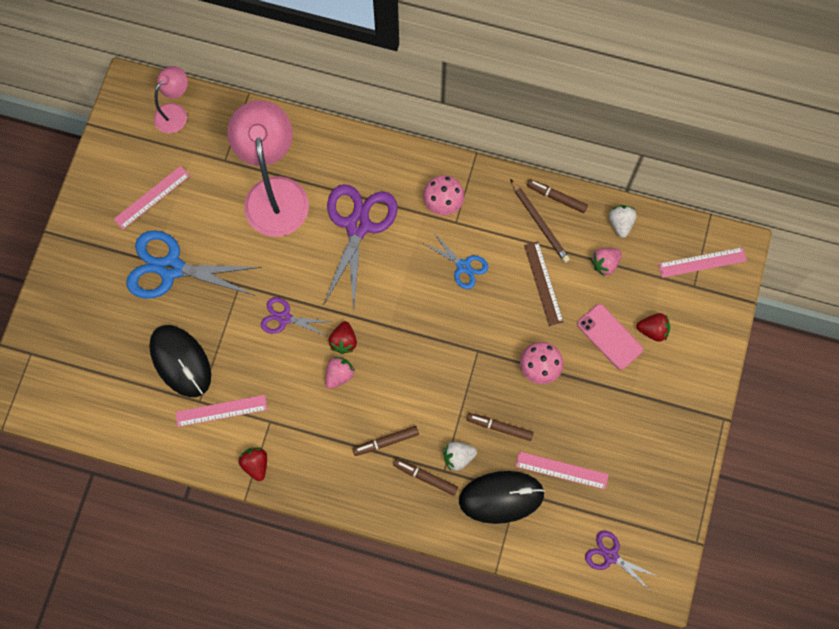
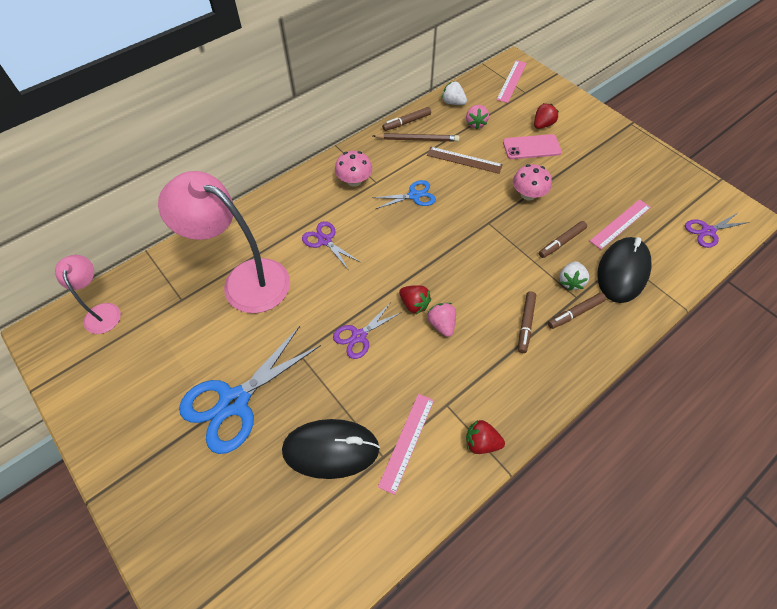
camera: 55 degrees left, 15 degrees down
(152, 197) = (155, 377): pink ruler -> none
(358, 226) = (325, 240): purple scissors -> purple scissors, size x0.53

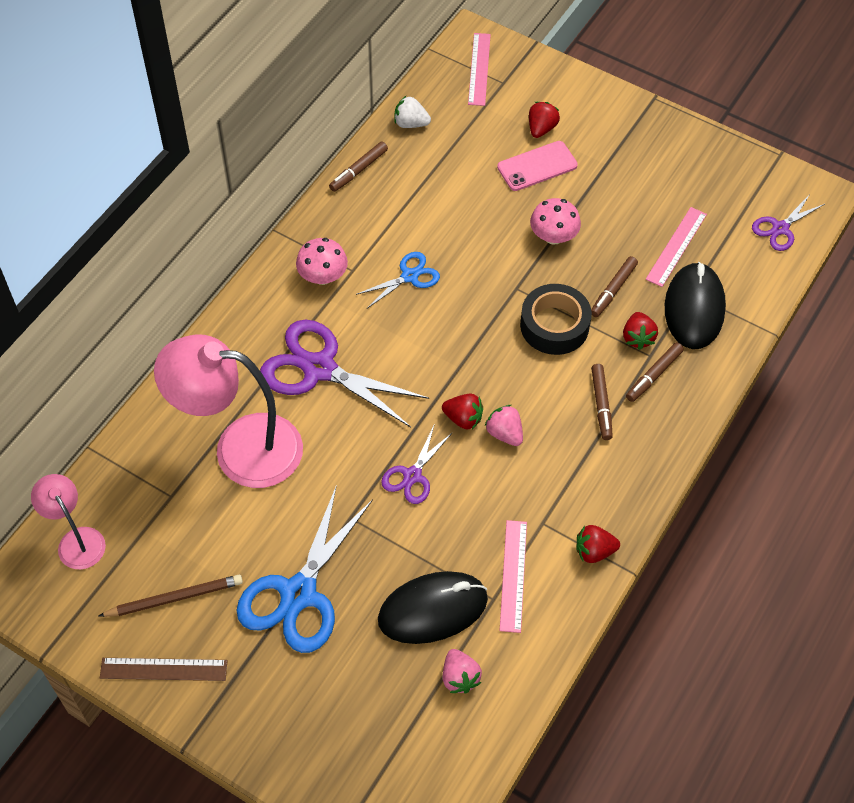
camera: 20 degrees left, 0 degrees up
(325, 240) = (319, 369): purple scissors -> purple scissors, size x1.90
(417, 139) = (382, 193): brown pencil -> brown pencil (174, 598)
(464, 160) = (456, 208): brown ruler -> brown ruler (163, 669)
(475, 123) = (452, 149): pink strawberry -> pink strawberry (459, 677)
(508, 256) = (554, 325): none -> black tape
(570, 281) = (637, 338): white strawberry -> red strawberry

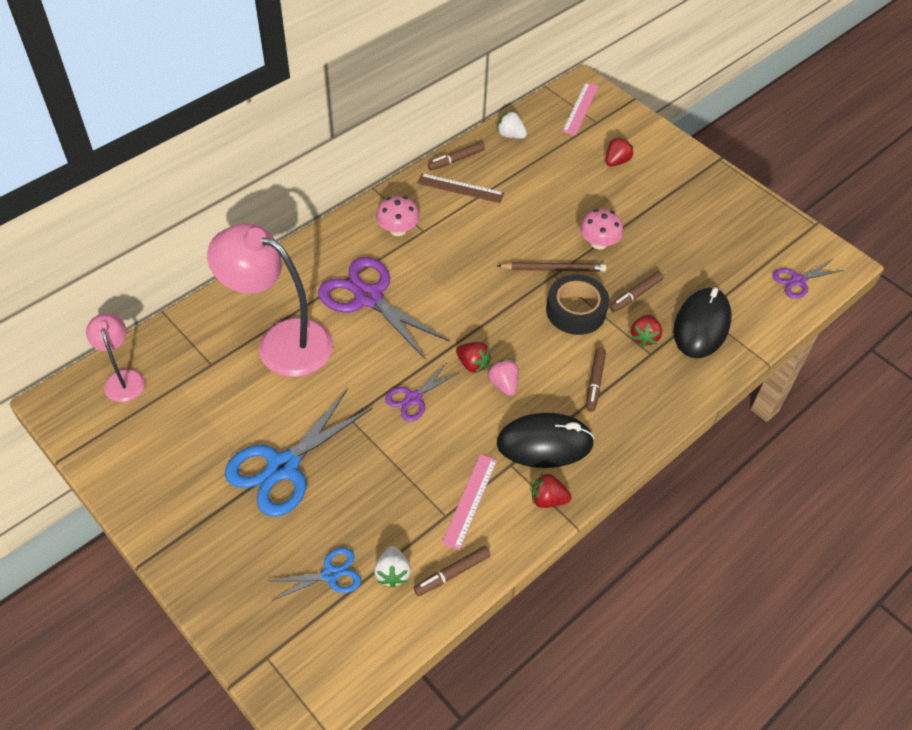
camera: 15 degrees right, 5 degrees down
(163, 669) = (149, 497): brown ruler -> brown ruler (460, 188)
(174, 598) = (181, 443): brown pencil -> brown pencil (553, 269)
(409, 276) = (468, 246): blue scissors -> blue scissors (330, 574)
(433, 609) = (390, 510): black mouse -> black mouse (544, 443)
(459, 677) = (392, 573): pink strawberry -> white strawberry
(537, 166) = (603, 188): pink phone -> none
(654, 375) = (648, 370): brown marker -> brown marker (452, 573)
(676, 246) = (702, 274): pink ruler -> none

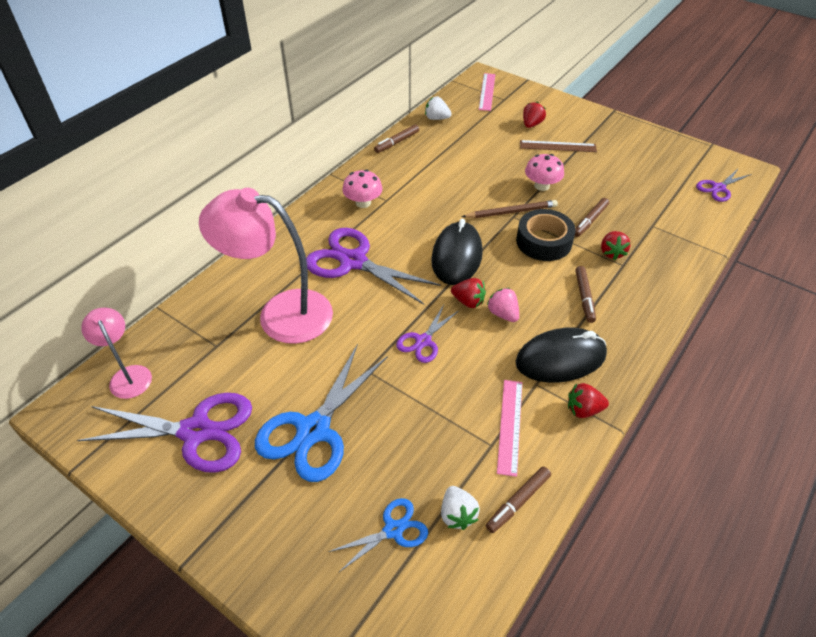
camera: 10 degrees left, 5 degrees down
(175, 446) = (196, 431): none -> purple scissors
(460, 188) = (407, 163): brown ruler -> brown ruler (558, 146)
(701, 326) = (656, 235): black mouse -> black mouse (456, 256)

